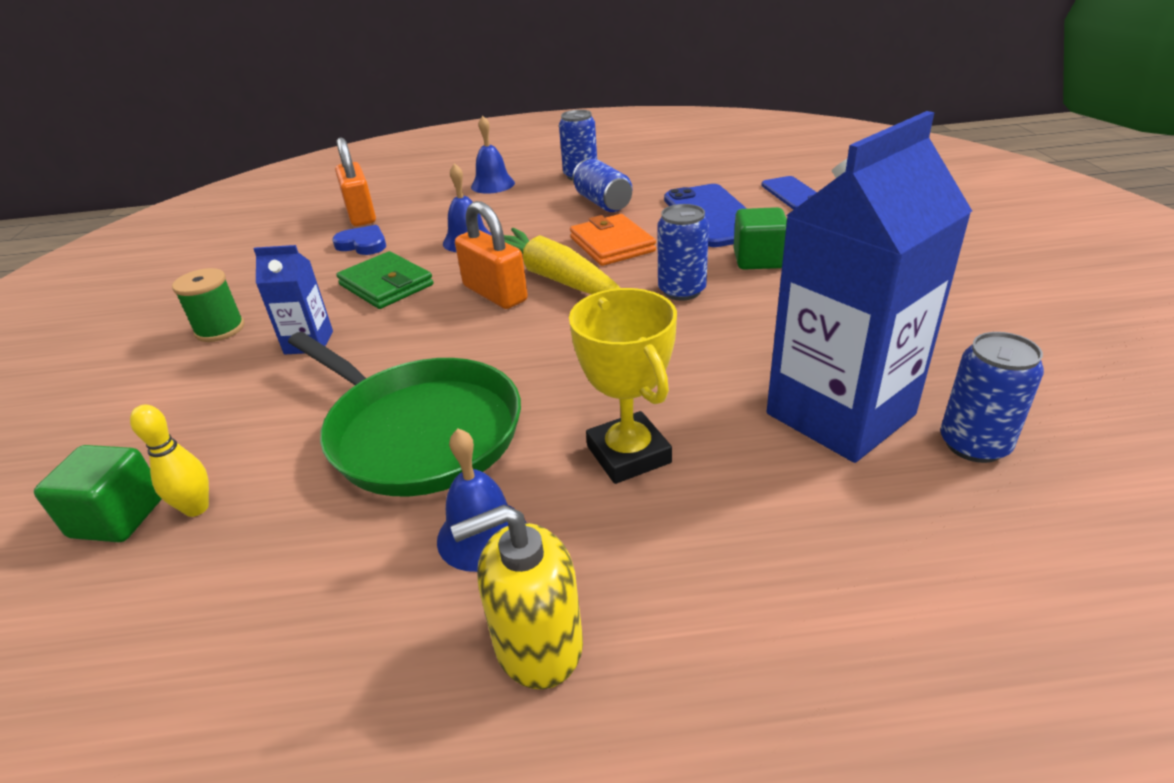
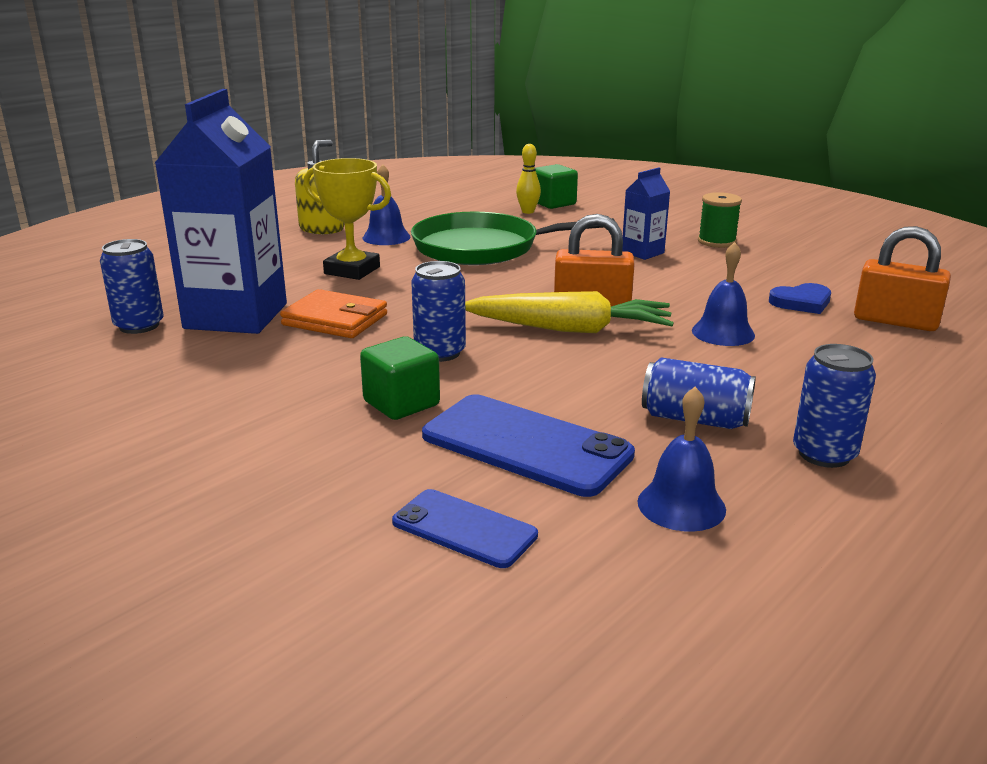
camera: 135 degrees right, 10 degrees down
(386, 285) = (688, 287): green wallet -> none
(493, 184) = (887, 399): blue bell -> blue bell (681, 505)
(612, 245) = (578, 372): orange wallet -> orange wallet (335, 320)

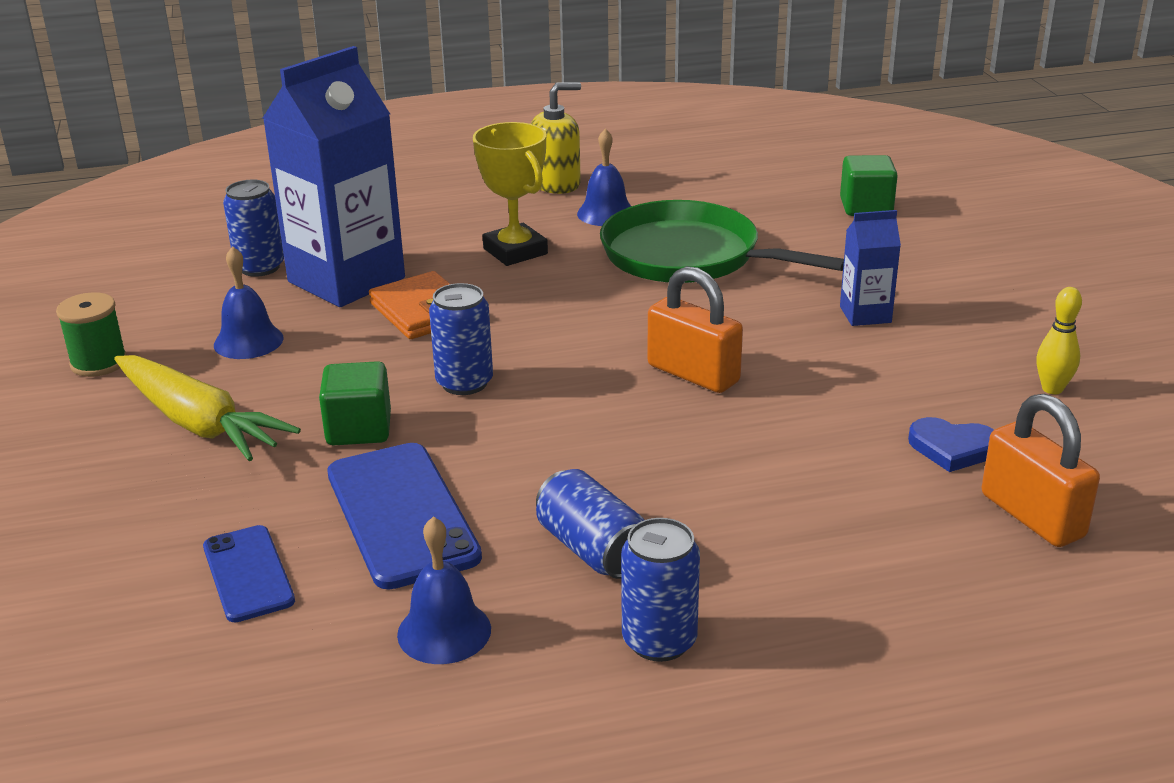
camera: 35 degrees right, 5 degrees up
(528, 211) = (815, 213): yellow bowling pin -> yellow bowling pin (1052, 389)
(570, 329) = (627, 396): yellow carrot -> yellow carrot (199, 423)
(716, 242) = (989, 324): green spool -> green spool (99, 363)
(723, 333) = (786, 457): blue bell -> blue bell (248, 341)

